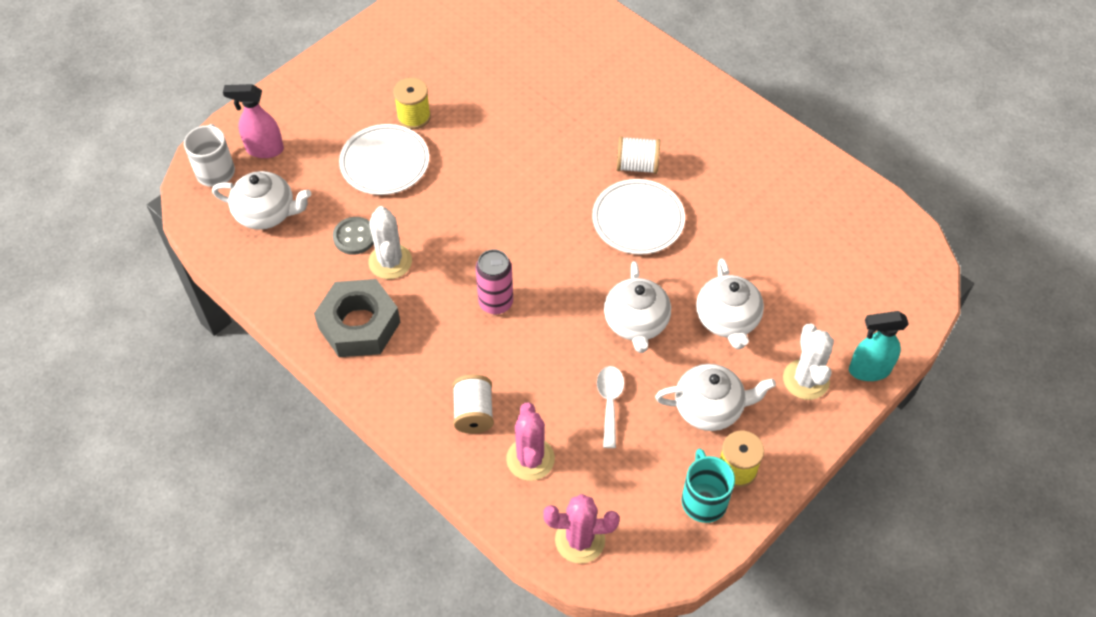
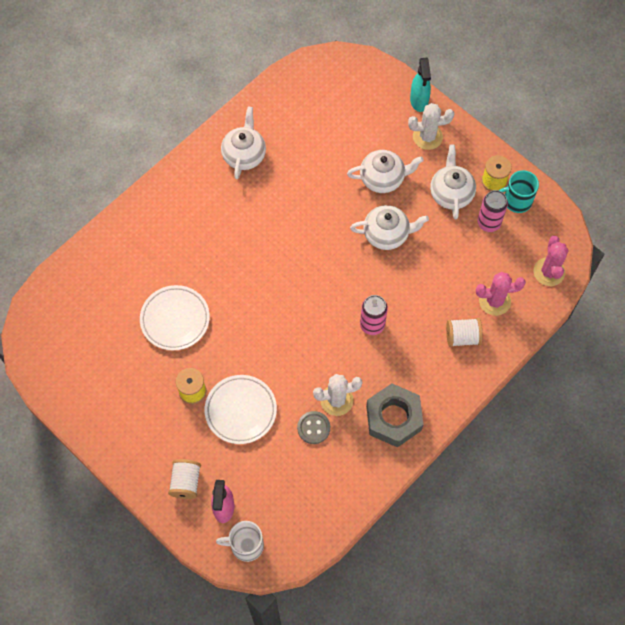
camera: 90 degrees left, 10 degrees up
(267, 213) = (290, 498): white teapot -> white teapot (244, 155)
(609, 402) = (450, 252): white spoon -> none
(637, 166) = (248, 229): white spool -> white spool (186, 482)
(638, 220) = (298, 230): white plate -> white plate (175, 319)
(662, 457) = (488, 223): none -> pink can

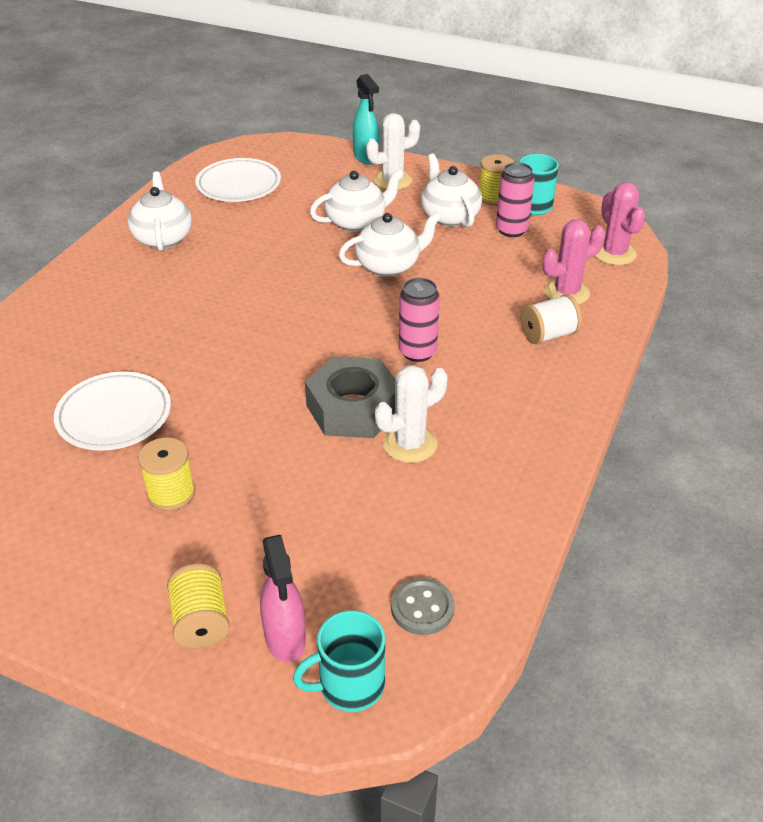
camera: 20 degrees left, 25 degrees down
(186, 482) = (201, 621): white spool -> yellow spool
(241, 410) = (262, 496): white plate -> white plate (239, 185)
(246, 545) = (349, 686): white mug -> turquoise mug
(313, 428) = (391, 486): grey button -> grey button (422, 608)
(393, 418) = (507, 442): grey nut -> grey nut (353, 408)

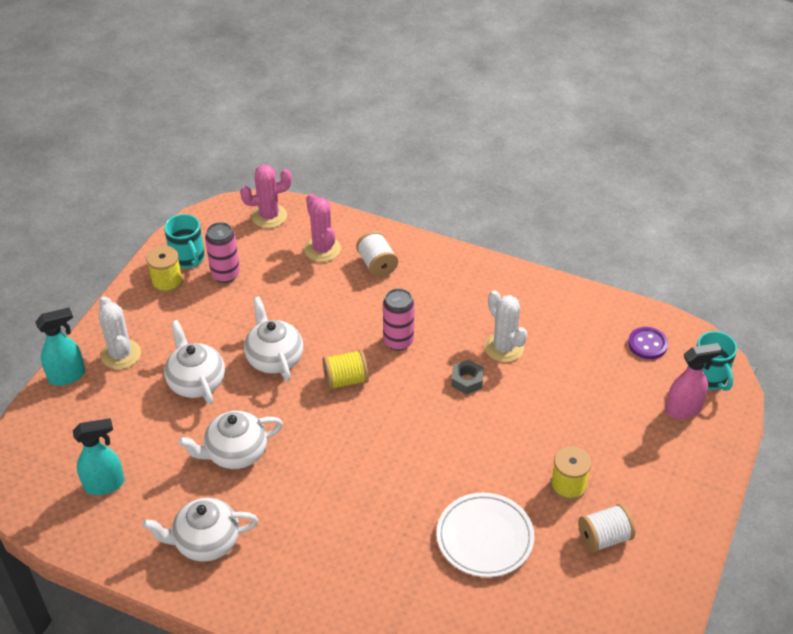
camera: 90 degrees left, 5 degrees up
(82, 522) = (604, 538): none -> white spool
(201, 621) = (678, 454): yellow spool -> yellow spool (346, 380)
(239, 185) = (105, 484): white plate -> turquoise spray bottle
(353, 408) = (467, 380): grey nut -> grey nut, size x0.48
(422, 608) = (647, 344): grey button -> purple button
(449, 216) = (196, 314): white teapot -> white teapot (235, 453)

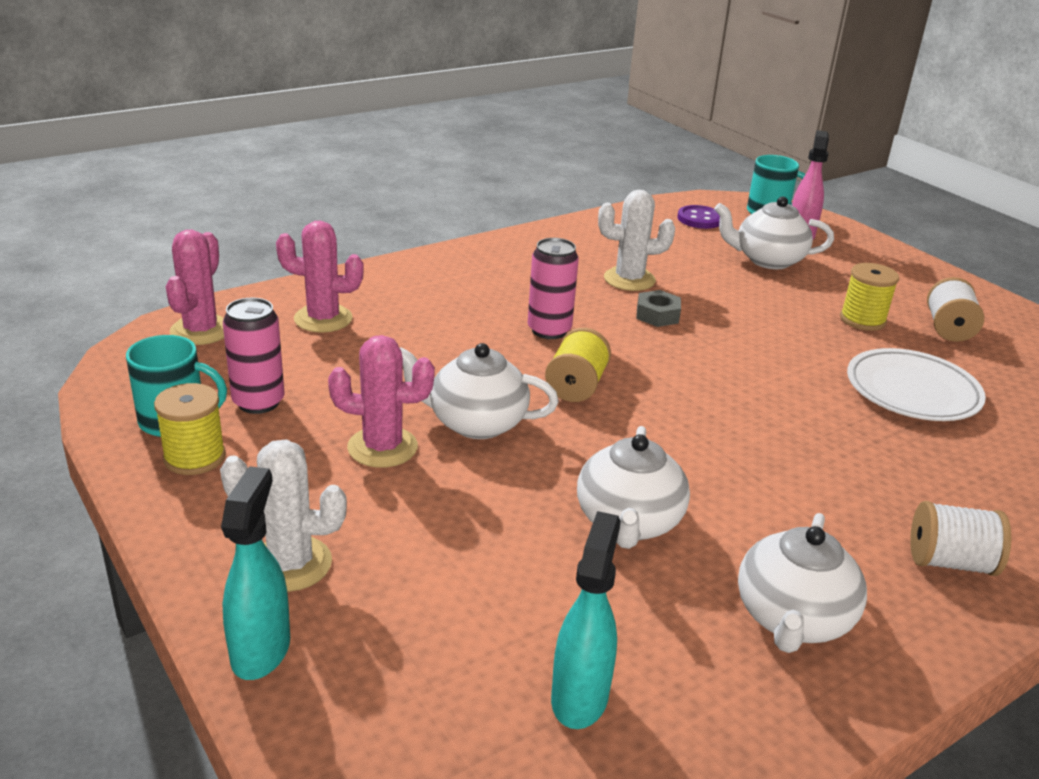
camera: 60 degrees left, 15 degrees down
(196, 382) = (444, 507): white teapot -> white teapot (767, 260)
(225, 336) = (382, 447): none -> pink cactus
(377, 265) = (403, 297): white spool -> white spool (949, 562)

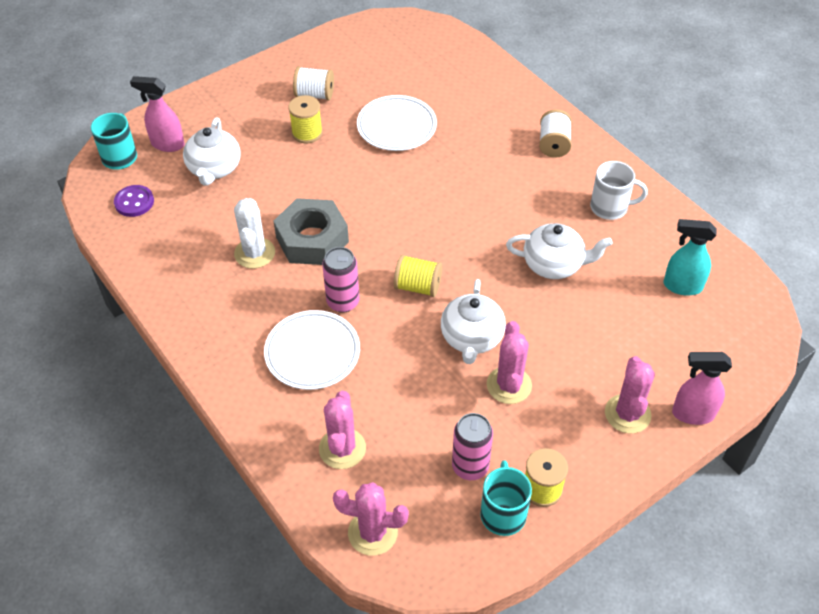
camera: 90 degrees left, 20 degrees up
(261, 650) = (692, 414): turquoise spray bottle -> pink spray bottle
(290, 564) = (627, 414): white cactus -> pink cactus
(468, 307) = (312, 353): none -> white plate
(657, 315) = (312, 239): grey nut -> grey nut, size x2.06
(792, 619) = (610, 207): white teapot -> white mug

